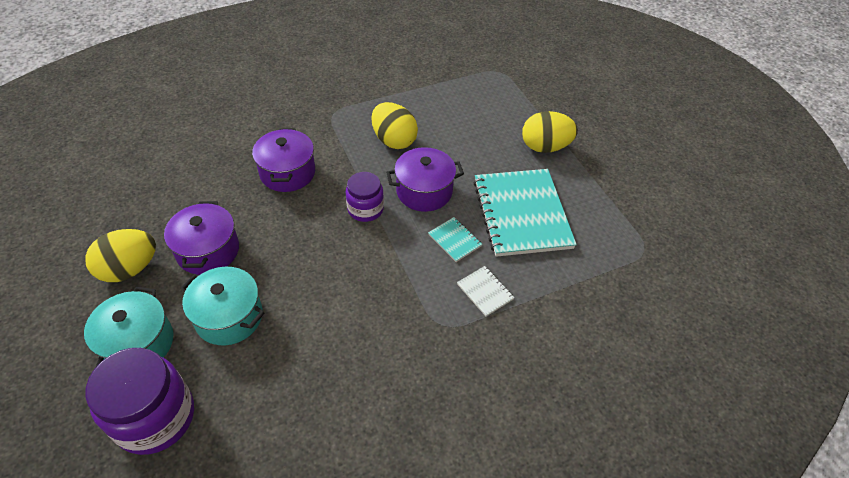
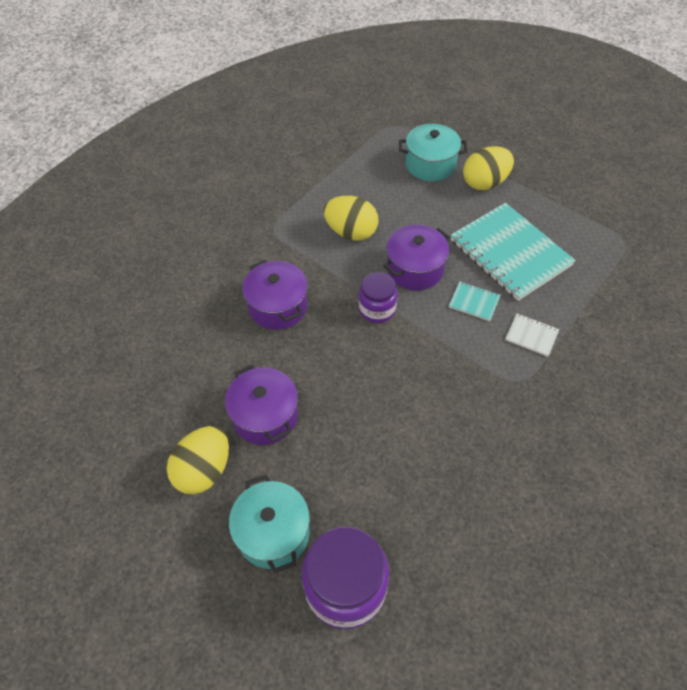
camera: 25 degrees left, 5 degrees up
(229, 317) = (336, 466): turquoise pot -> turquoise pot (430, 164)

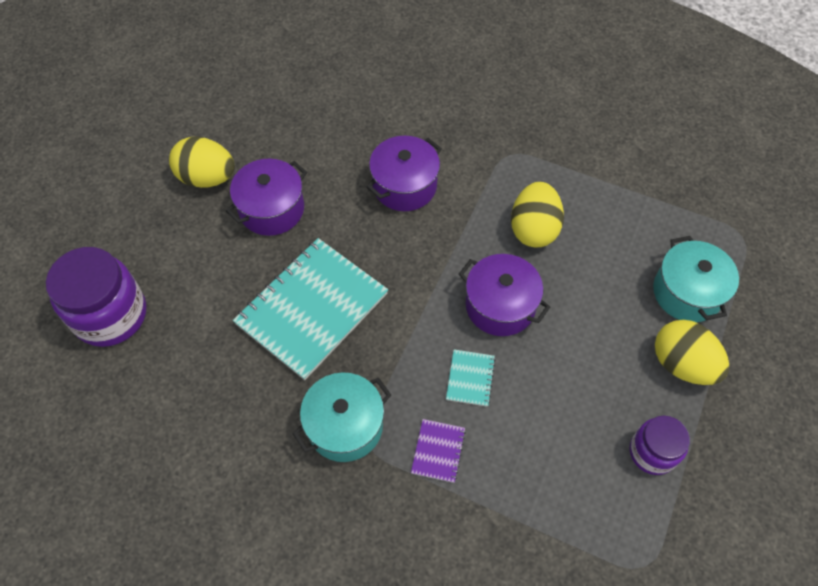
camera: 75 degrees right, 5 degrees up
(273, 532) = (155, 246): turquoise pot -> turquoise pot (345, 426)
(377, 309) = (428, 278): purple jar -> purple jar (652, 452)
(510, 253) = (565, 411): turquoise notebook -> turquoise notebook (312, 309)
(531, 335) = (438, 451): white notebook -> purple notebook

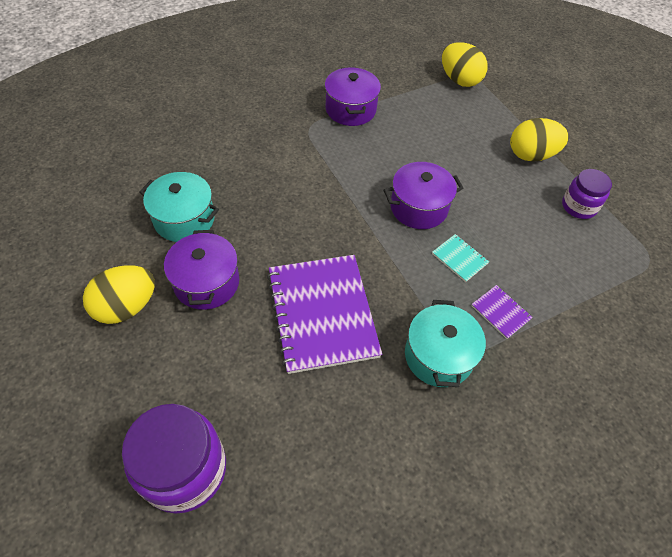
camera: 55 degrees left, 5 degrees down
(312, 309) = (322, 314): turquoise notebook -> purple notebook
(404, 186) = (274, 193): purple pot -> purple pot (350, 109)
(533, 229) = (377, 154): yellow egg -> yellow egg (459, 80)
(687, 292) = (486, 121): turquoise pot -> turquoise pot (184, 219)

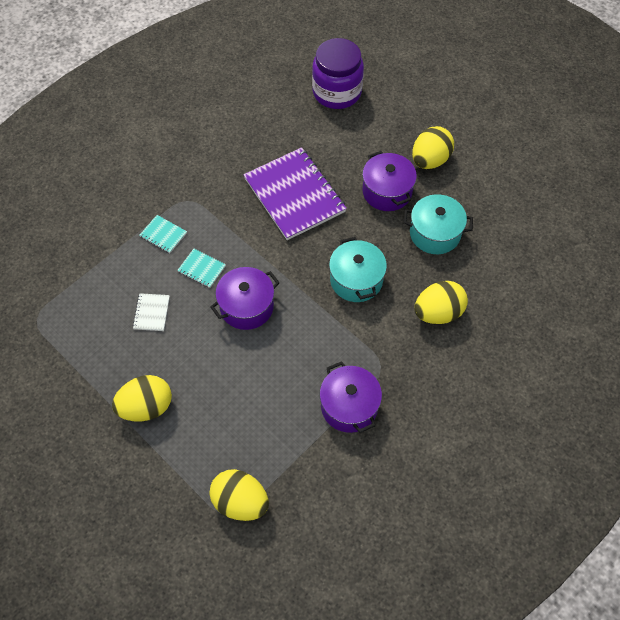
camera: 165 degrees right, 5 degrees up
(232, 150) = (438, 313): none -> yellow egg
(438, 356) = (204, 191): turquoise pot -> turquoise pot (356, 280)
(500, 312) = (163, 235): purple notebook -> turquoise notebook
(521, 230) = (151, 313): none -> white notebook
(578, 206) = (98, 356): purple jar -> none

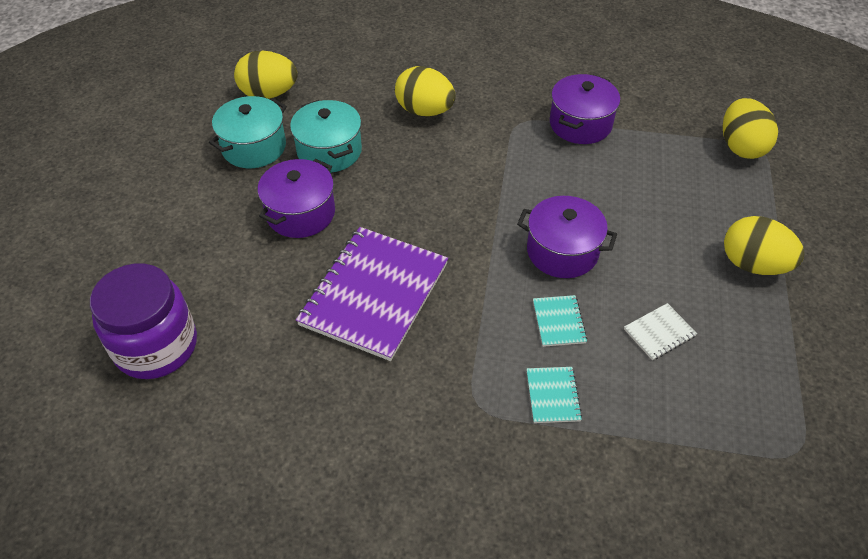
camera: 125 degrees left, 10 degrees down
(356, 280) = (443, 182): turquoise pot -> turquoise pot (254, 147)
(430, 160) = (223, 198): yellow egg -> yellow egg (269, 94)

